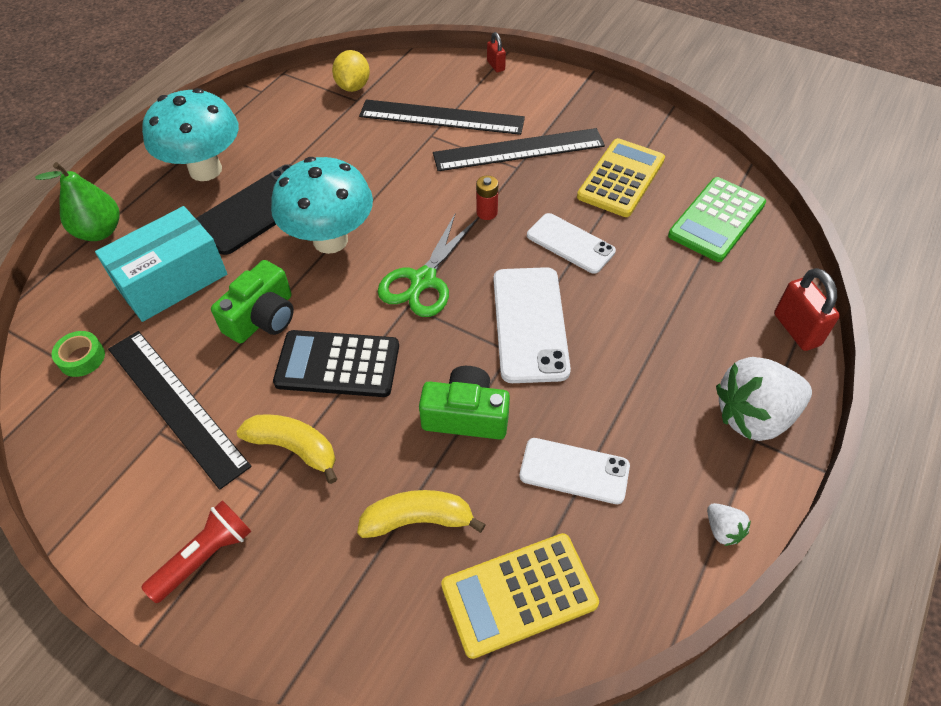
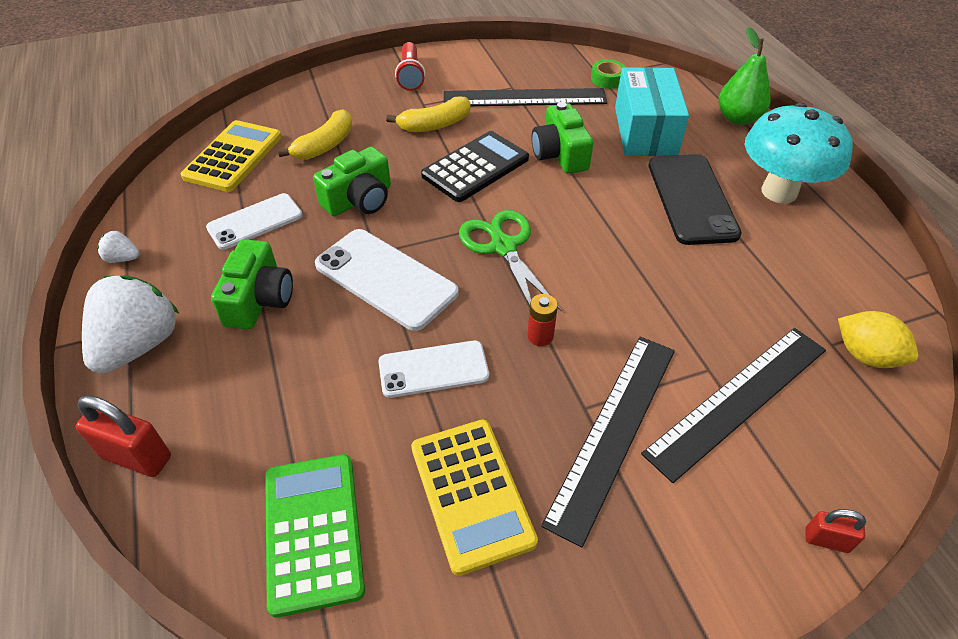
camera: 130 degrees right, 5 degrees down
(330, 240) = (609, 220): turquoise mushroom -> none
(635, 383) = (259, 299): none -> green camera

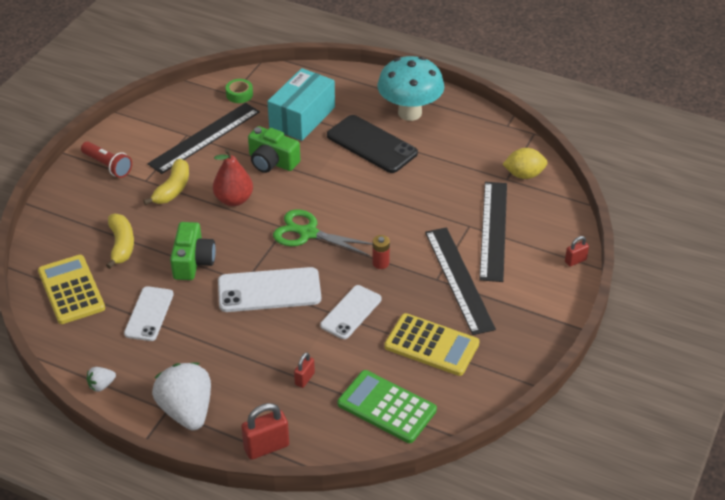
camera: 45 degrees left, 5 degrees down
(259, 299) = (217, 347): green camera -> none
(283, 408) = (304, 379): none -> red padlock
(475, 167) = (234, 200): black calculator -> red pear
(645, 131) = (302, 117): turquoise box -> turquoise box turned 75 degrees clockwise
(738, 118) = (343, 78): green pear -> none

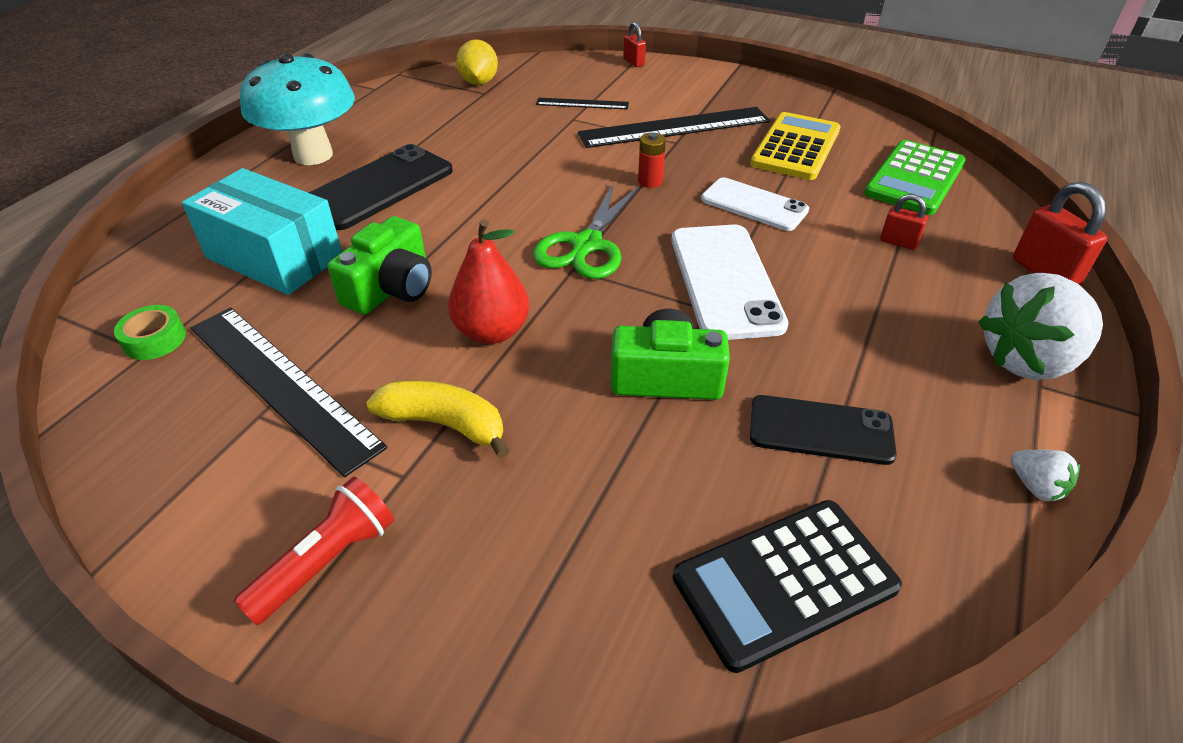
camera: 90 degrees left, 0 degrees up
(71, 290) = (784, 583): yellow calculator -> black calculator
(121, 245) = (625, 498): yellow banana -> none
(149, 314) = (821, 430): white phone -> black phone
(494, 230) = (582, 103): black ruler -> black ruler, size x0.50

